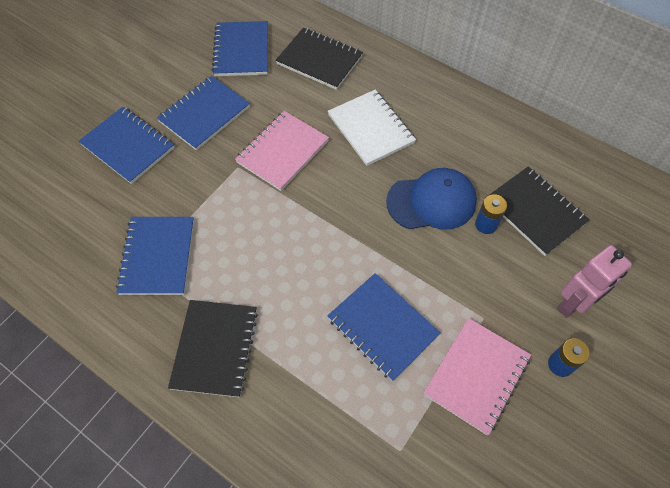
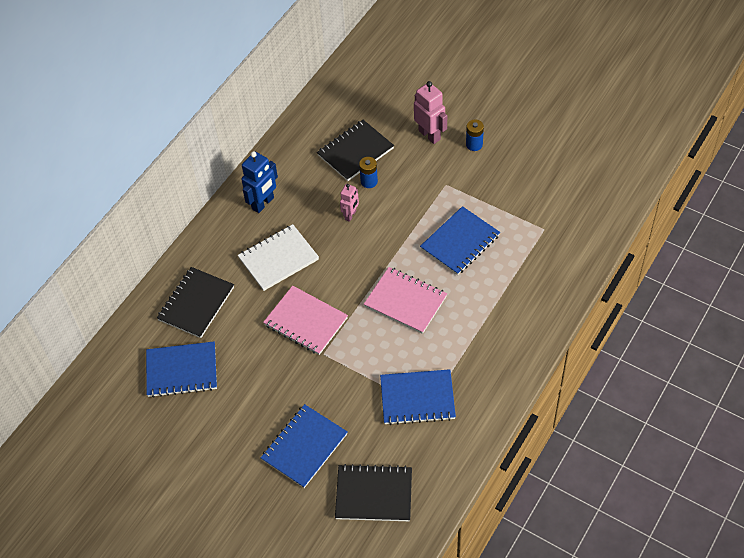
camera: 90 degrees left, 5 degrees down
(204, 114) = (264, 390): blue notebook -> none
(215, 348) = (490, 344): black notebook -> black notebook (374, 494)
(431, 202) = (350, 215): blue cap -> pink robot
(450, 116) = (263, 203): none -> blue robot
(476, 376) = (488, 189): pink notebook -> pink notebook (405, 301)

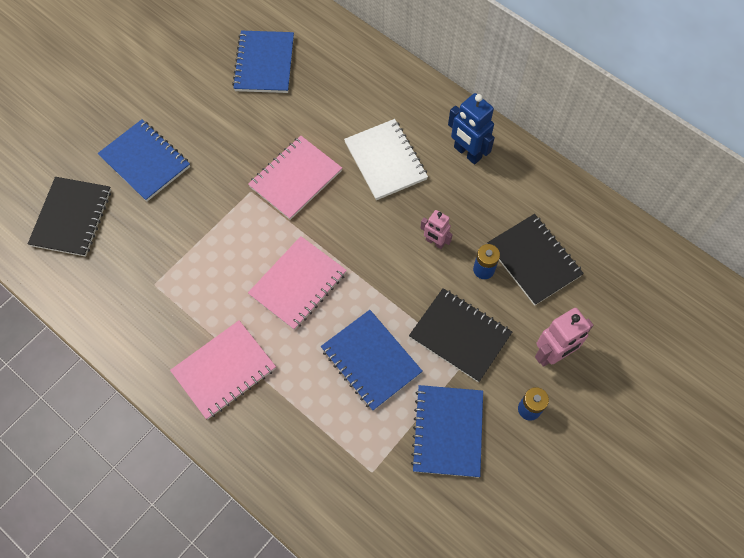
camera: 95 degrees right, 10 degrees up
(196, 304) = (343, 80): black notebook -> black notebook (460, 336)
(417, 398) = (168, 276): blue notebook -> blue notebook (447, 431)
(491, 338) = (224, 370): none -> pink notebook

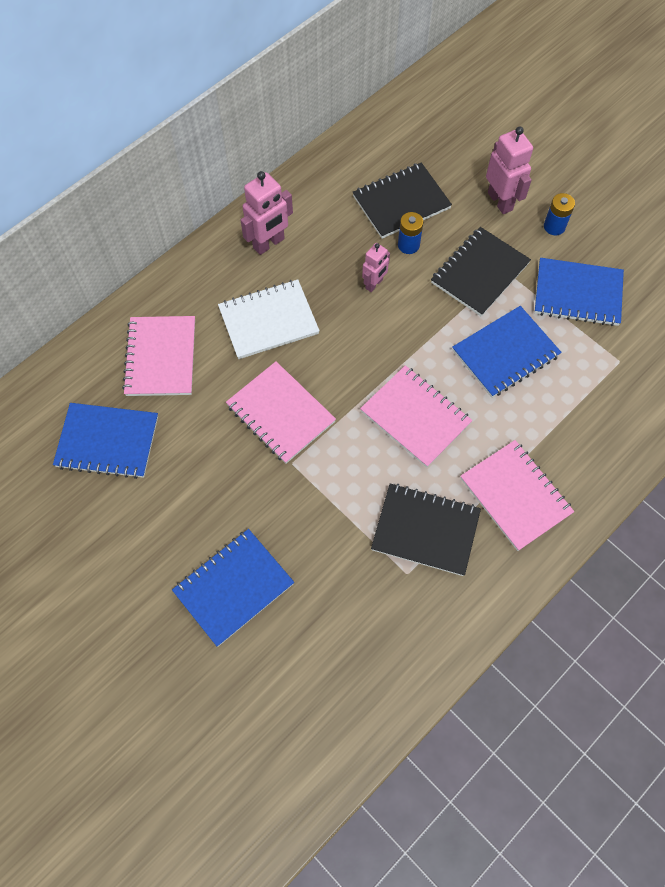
camera: 85 degrees left, 0 degrees up
(72, 218) = (306, 680): black notebook -> black notebook (425, 530)
(342, 88) = (161, 357): none -> pink notebook
(467, 153) = (269, 243): blue robot -> pink robot

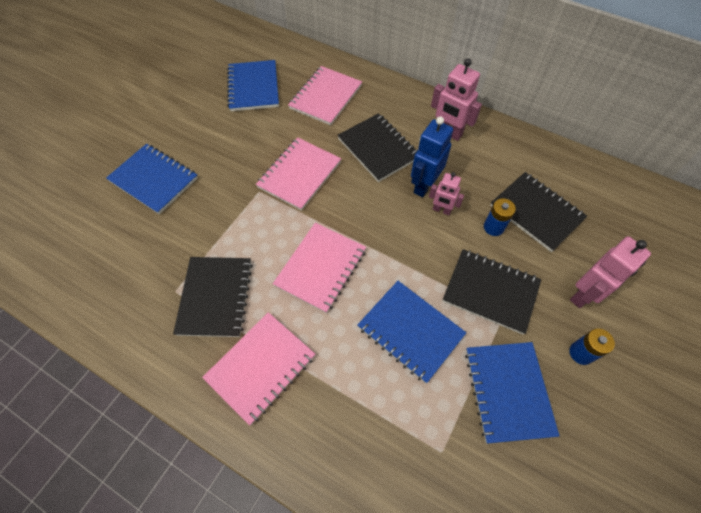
camera: 75 degrees right, 5 degrees down
(161, 357) = (325, 97): pink notebook -> pink notebook turned 45 degrees counterclockwise
(268, 321) = (378, 149): white notebook -> black notebook
(337, 290) = (424, 185): none -> blue robot

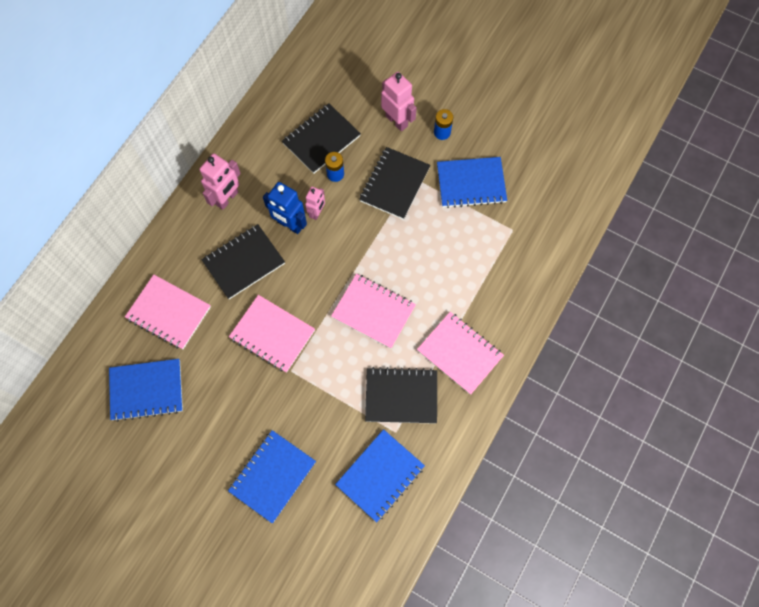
camera: 90 degrees left, 10 degrees up
(410, 331) = (428, 244): blue notebook -> blue notebook (380, 475)

